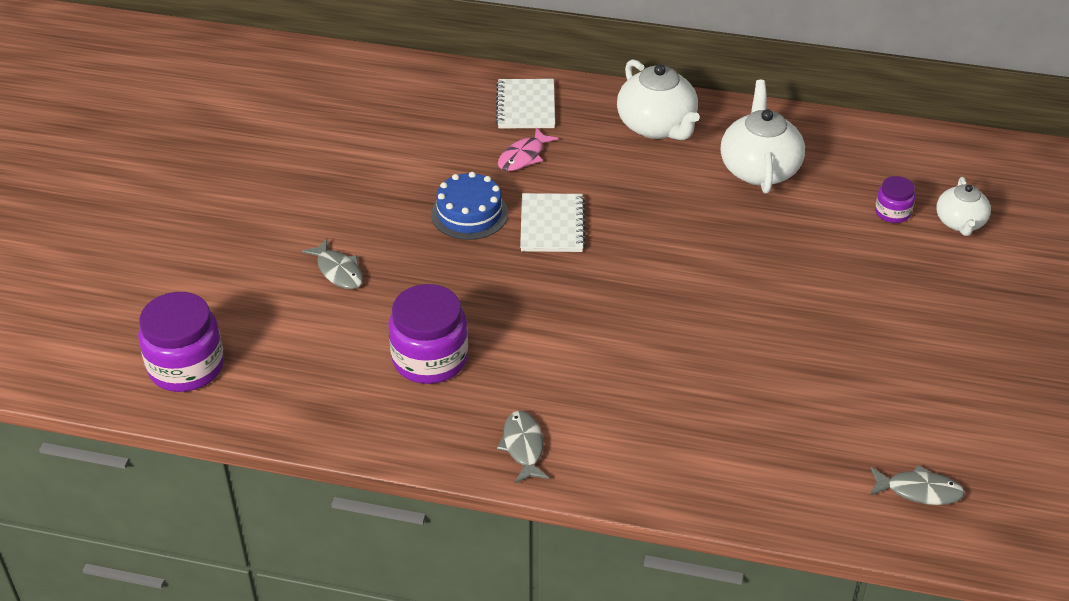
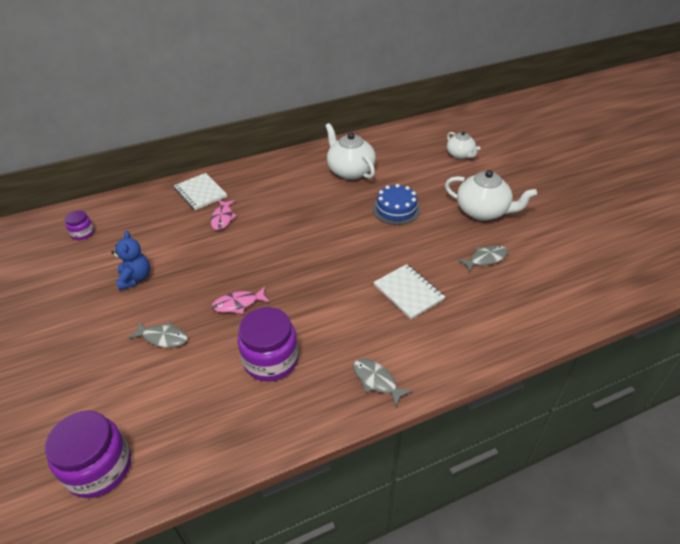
camera: 35 degrees left, 0 degrees up
(361, 185) = (135, 278): none -> blue teddy bear
(449, 276) = (238, 304): none -> pink fish
(469, 213) = (219, 262): blue cake -> blue cake (396, 209)
(552, 225) = (272, 246): white notebook -> white notebook (408, 292)
(657, 126) = (281, 173): white teapot -> white teapot (483, 211)
(892, 212) = (428, 163): purple jar -> purple jar (83, 233)
(919, 491) = (582, 283): grey fish -> grey fish (485, 259)

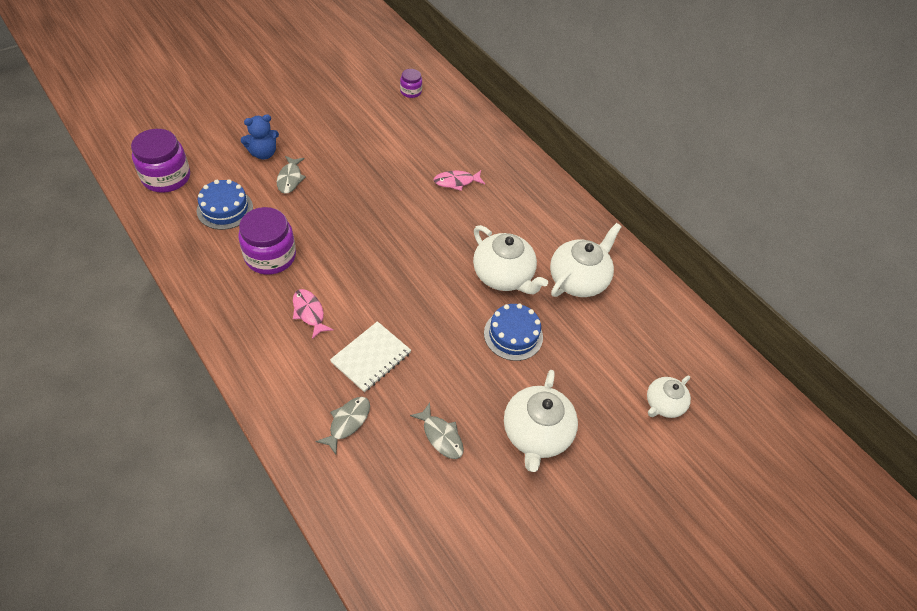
camera: 70 degrees right, 10 degrees up
(135, 278) = (358, 142): blue teddy bear -> blue teddy bear (263, 153)
(184, 401) = (225, 209): none -> blue cake
(200, 193) = (493, 155): white notebook -> none
(238, 304) = (336, 220): pink fish -> pink fish (309, 312)
(337, 206) = (503, 276): none -> white teapot
(376, 381) = (250, 339): grey fish -> grey fish (347, 422)

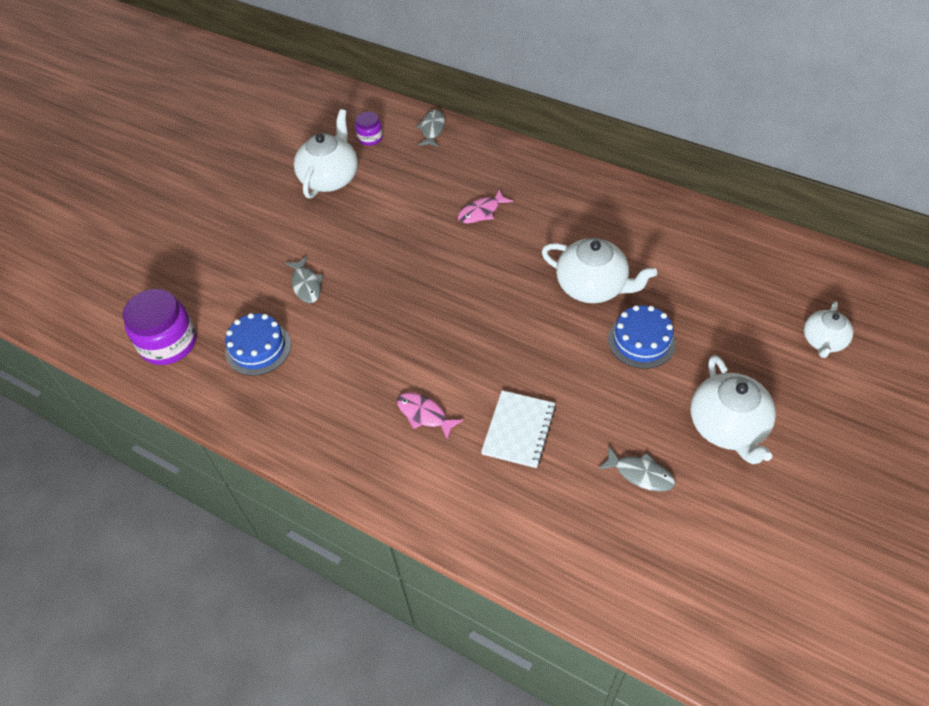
camera: 15 degrees left, 0 degrees up
(263, 153) = (258, 270): blue teddy bear -> none
(270, 256) = (343, 375): purple jar -> none
(347, 422) = (540, 506): grey fish -> grey fish (432, 129)
(578, 279) = (666, 257): white teapot -> white teapot (330, 178)

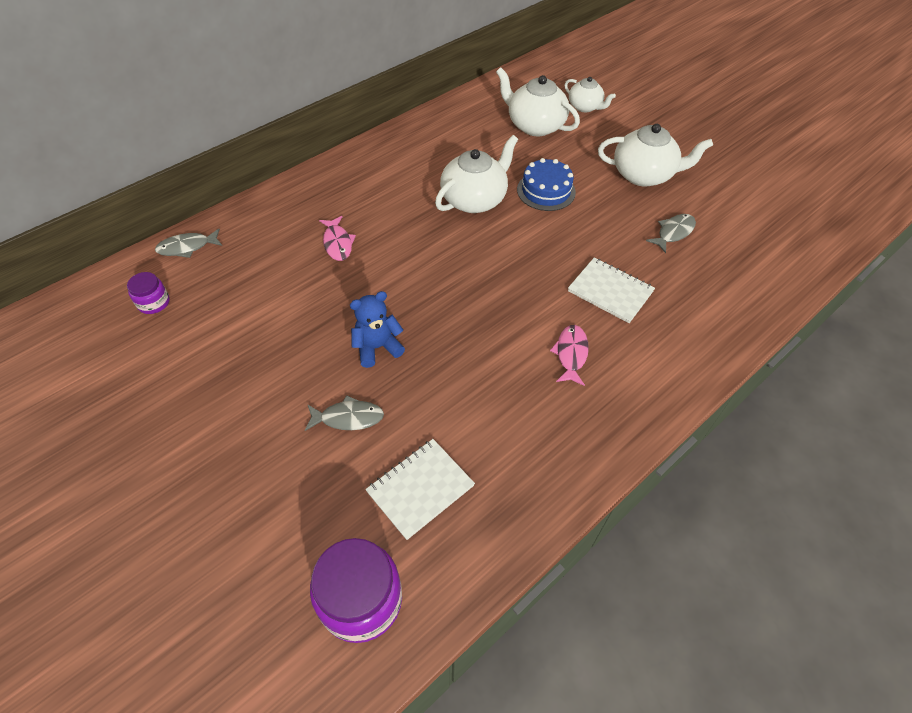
camera: 75 degrees left, 0 degrees up
(258, 348) = (420, 489): blue cake -> white notebook
(330, 178) = (190, 356): white teapot -> white teapot (534, 125)
(378, 278) = (377, 347): none -> blue teddy bear
(424, 414) = (571, 354): pink fish -> pink fish turned 135 degrees clockwise
(432, 129) = (187, 247): grey fish -> grey fish turned 45 degrees counterclockwise

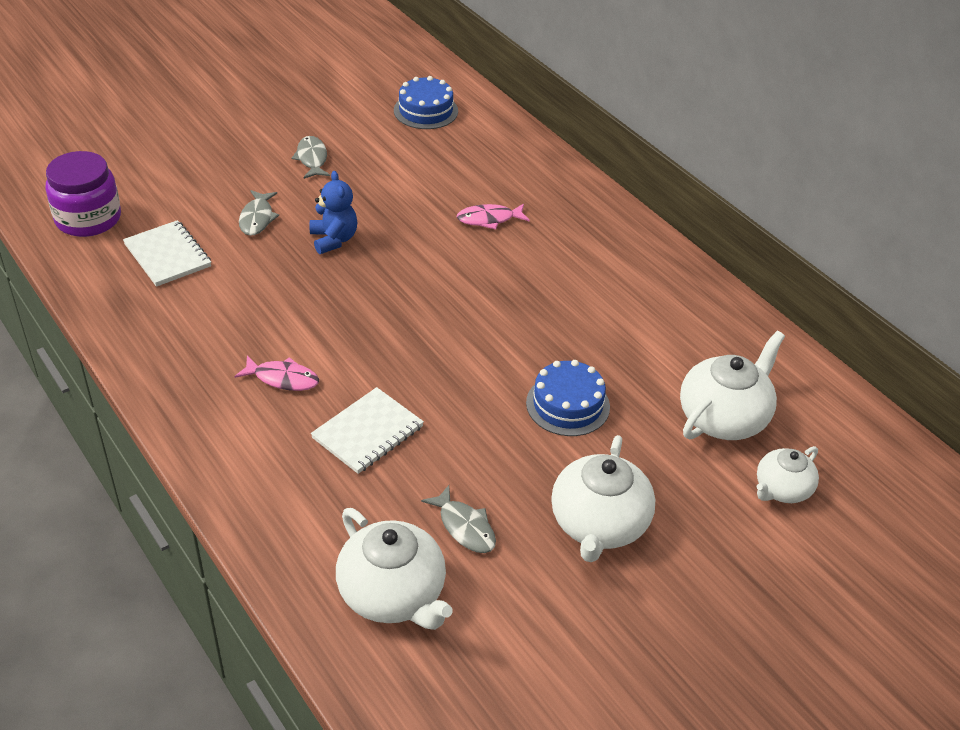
camera: 95 degrees right, 10 degrees down
(154, 303) = (425, 111): purple jar -> blue cake
(187, 247) = (497, 125): grey fish -> grey fish (312, 159)
(474, 199) = (554, 333): white teapot -> white teapot (393, 594)

